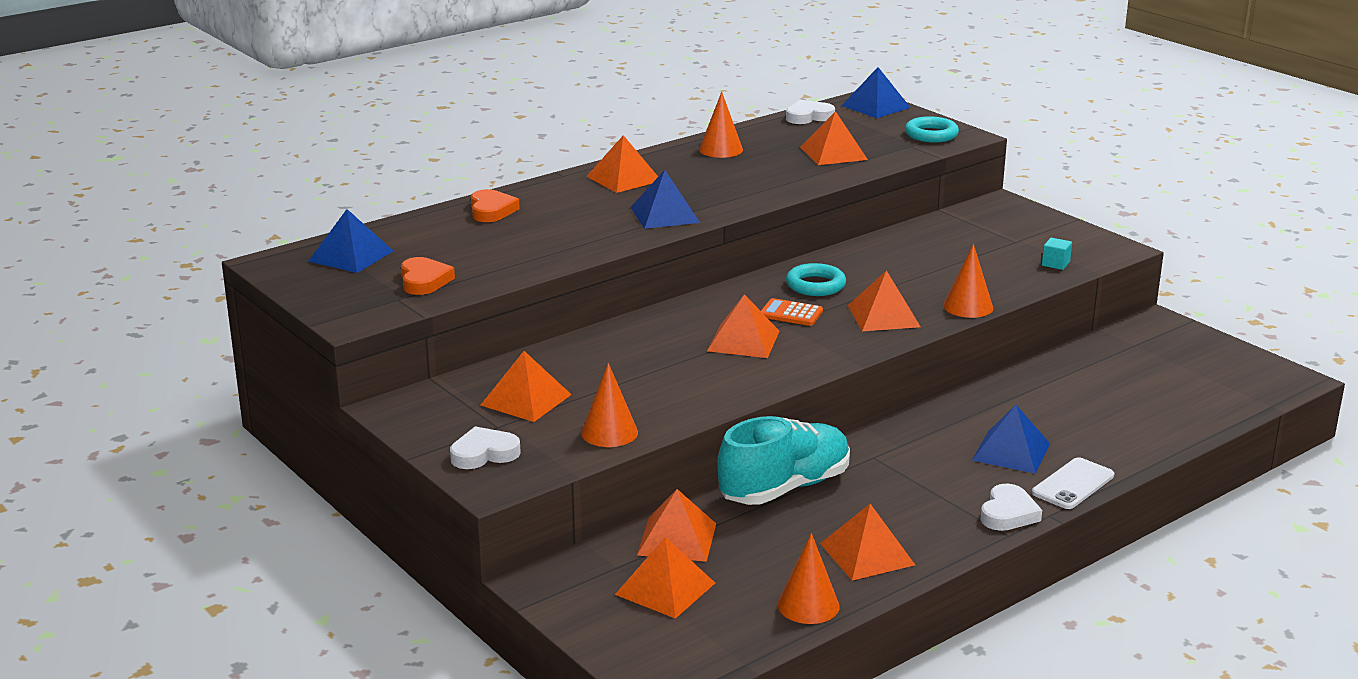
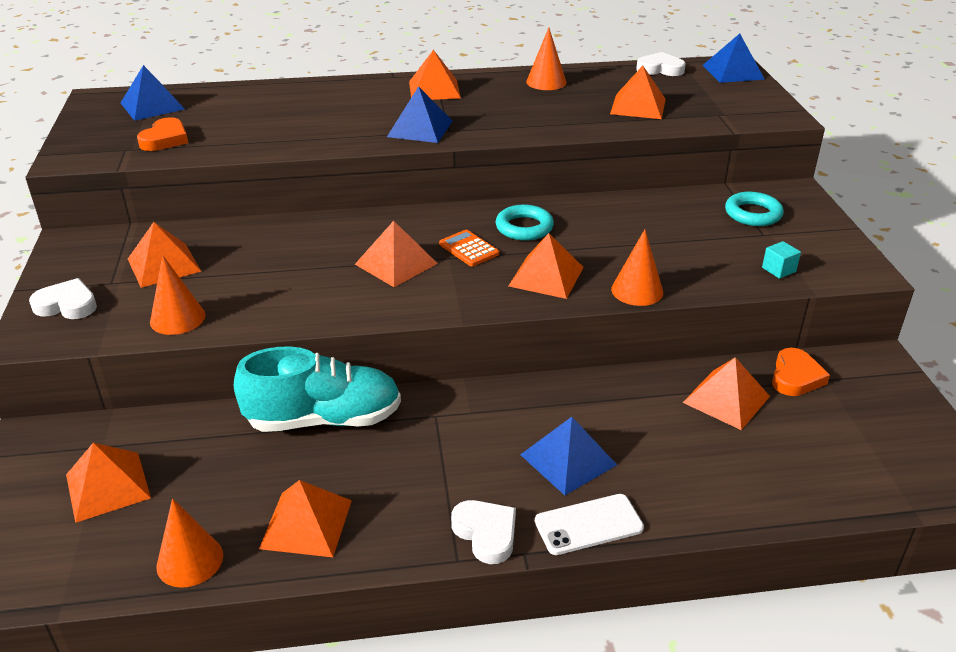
camera: 30 degrees right, 10 degrees up
(491, 210) = (299, 93): orange heart -> orange heart (795, 377)
(677, 539) = (179, 437): orange pyramid -> orange pyramid (726, 399)
(931, 135) = (752, 108): turquoise ring -> turquoise ring (753, 214)
(1008, 513) = (486, 533): white heart -> white heart turned 90 degrees counterclockwise

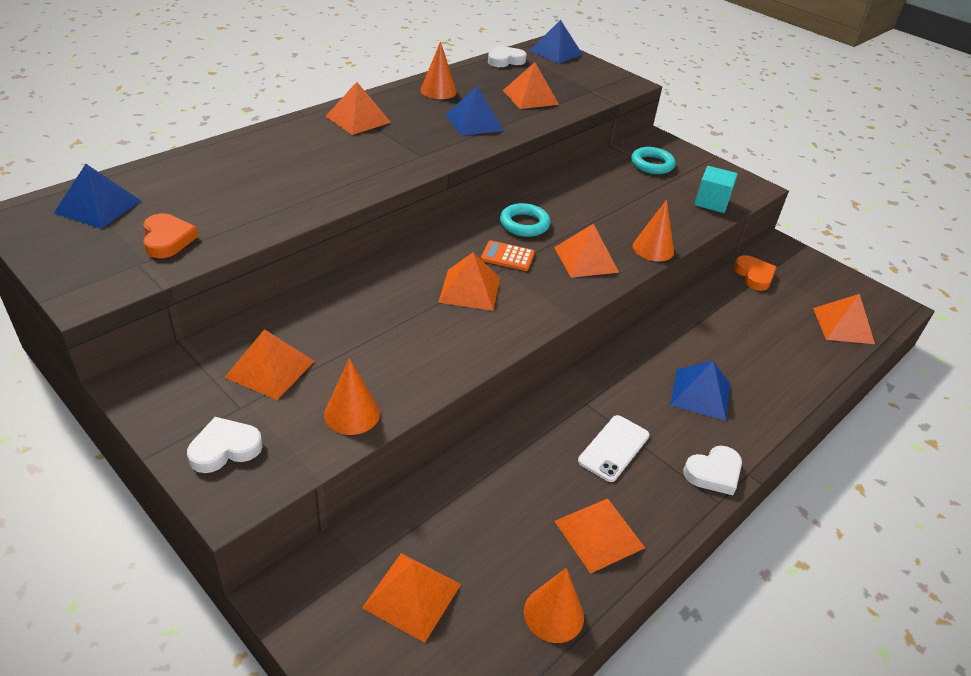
camera: 40 degrees left, 5 degrees up
(324, 419) = (514, 446): turquoise shoe -> none
(420, 128) = (396, 160): blue pyramid -> blue pyramid (474, 122)
(486, 533) = (713, 473): white heart -> white heart turned 135 degrees clockwise
(588, 524) = (760, 433): white phone -> white phone (614, 448)
(726, 399) = (736, 308): orange pyramid -> orange pyramid (843, 325)
(778, 270) = (711, 202): turquoise cube -> turquoise cube, size x1.66

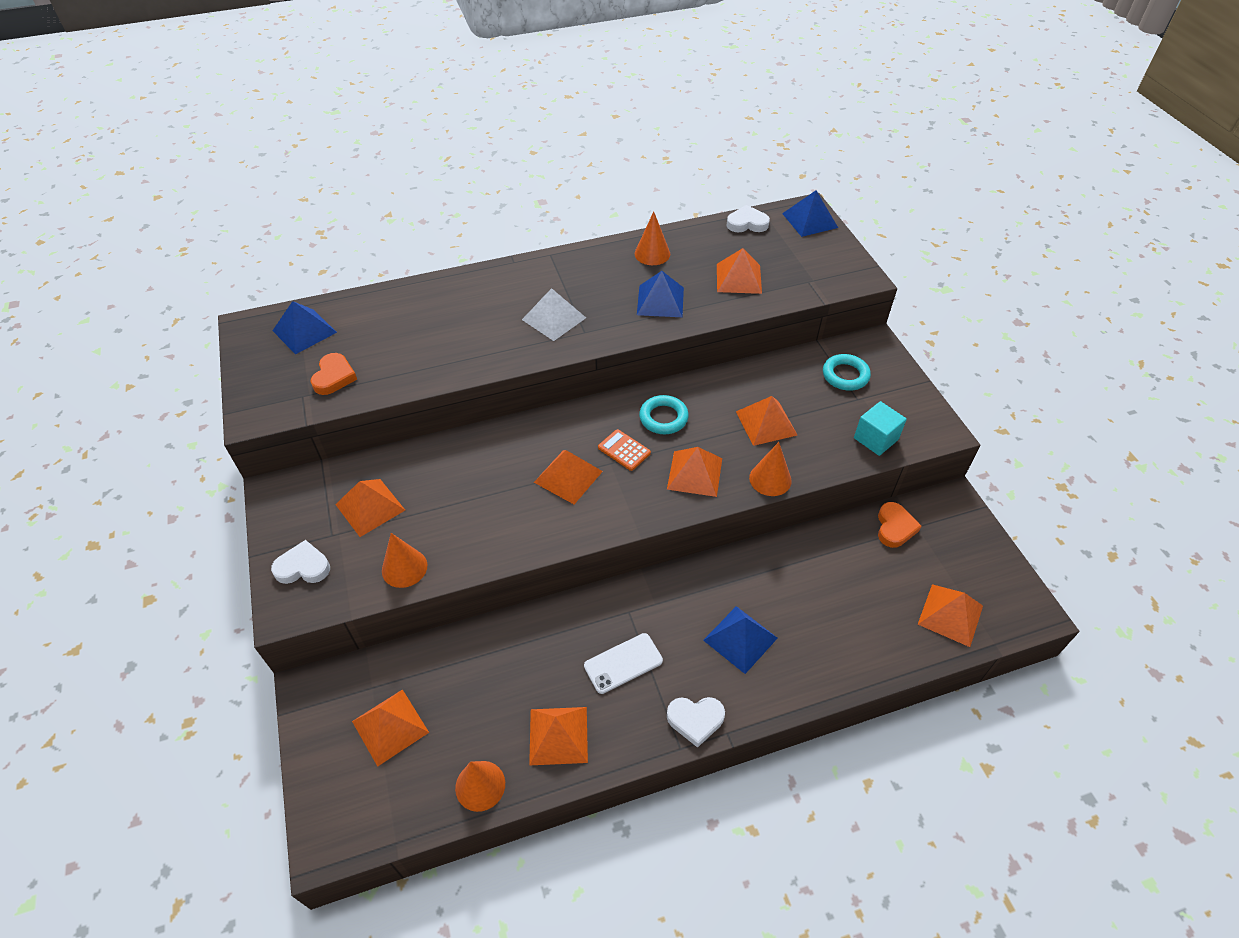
camera: 30 degrees right, 10 degrees up
(358, 119) = (556, 276): orange pyramid -> orange pyramid (766, 423)
(382, 150) = (554, 318): none -> white pyramid

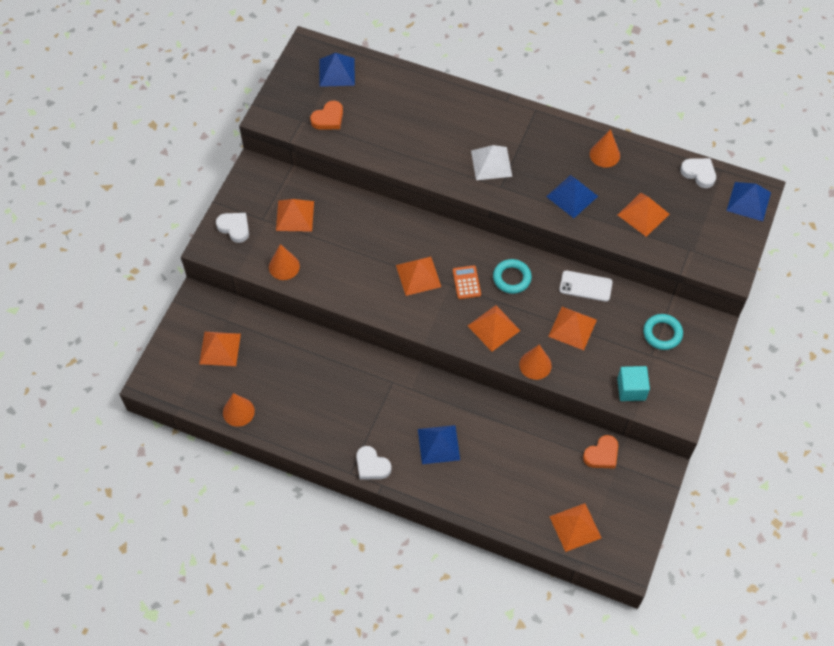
camera: 40 degrees right, 10 degrees up
(558, 735) = (296, 418): orange pyramid -> none
(623, 663) = (362, 407): white phone -> white phone (585, 286)

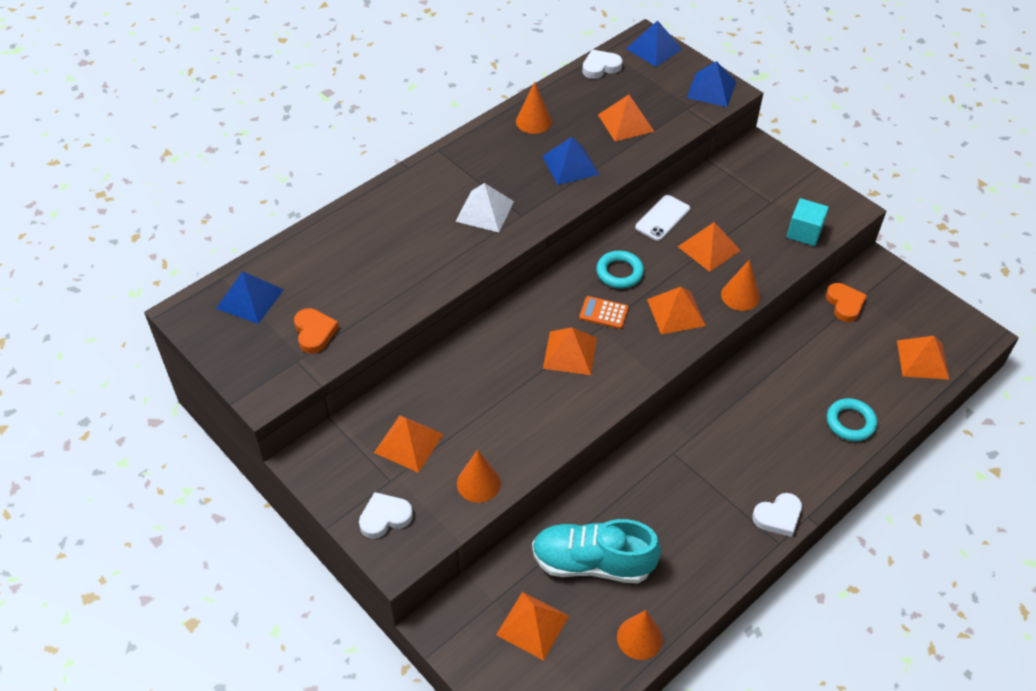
camera: 65 degrees left, 10 degrees down
(280, 365) = (592, 563): none -> turquoise shoe
(438, 444) = (775, 440): blue pyramid -> blue pyramid (711, 89)
(662, 333) = (749, 184): turquoise ring -> turquoise ring (850, 422)

